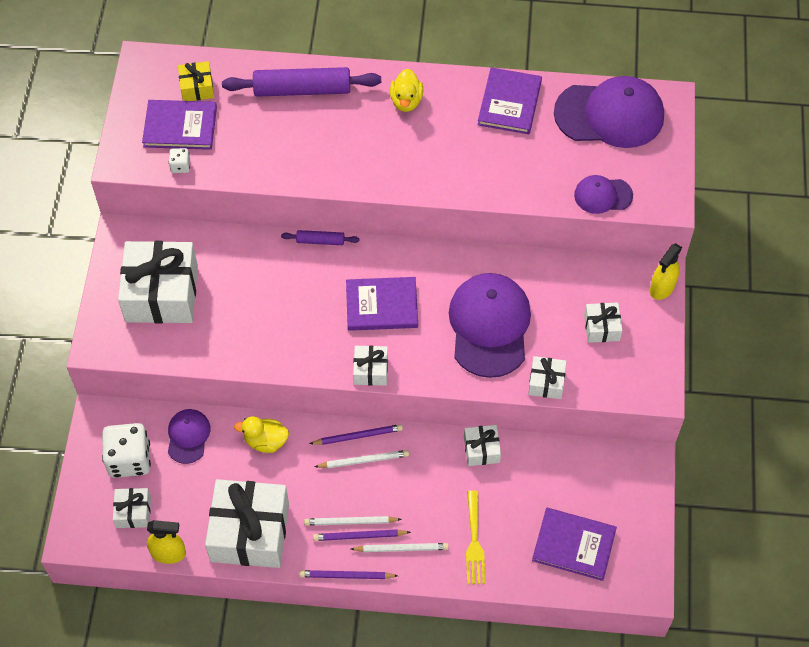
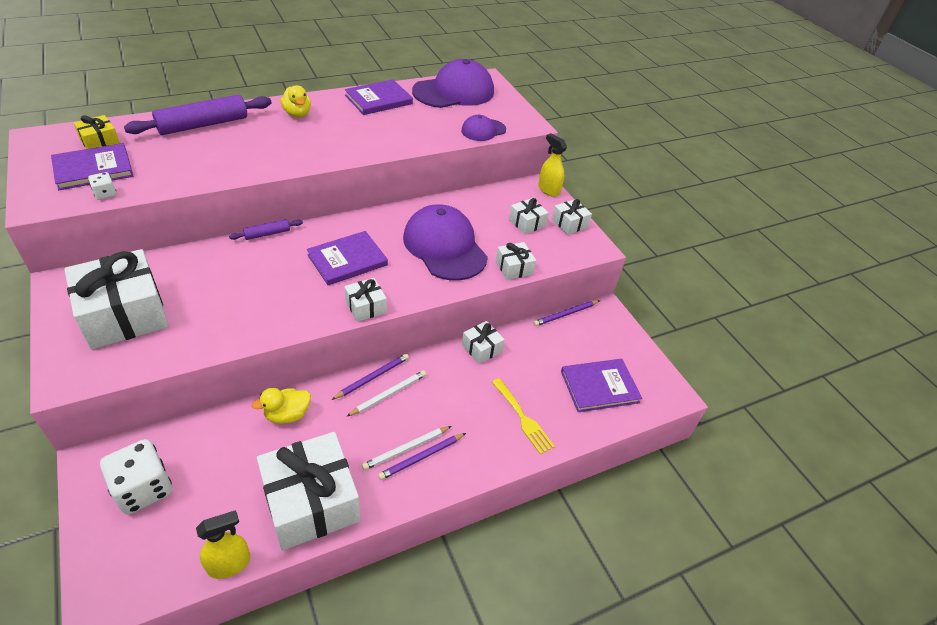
camera: 35 degrees left, 15 degrees down
(133, 512) = (169, 540): white gift -> white gift (569, 223)
(188, 436) = (203, 441): purple cap -> none
(346, 576) = (430, 498): purple pencil -> purple pencil (566, 314)
(401, 548) = (465, 451): white pencil -> none
(509, 103) = (378, 100): purple book -> purple book turned 75 degrees clockwise
(662, 288) = (548, 190): yellow spray bottle -> yellow spray bottle turned 135 degrees clockwise

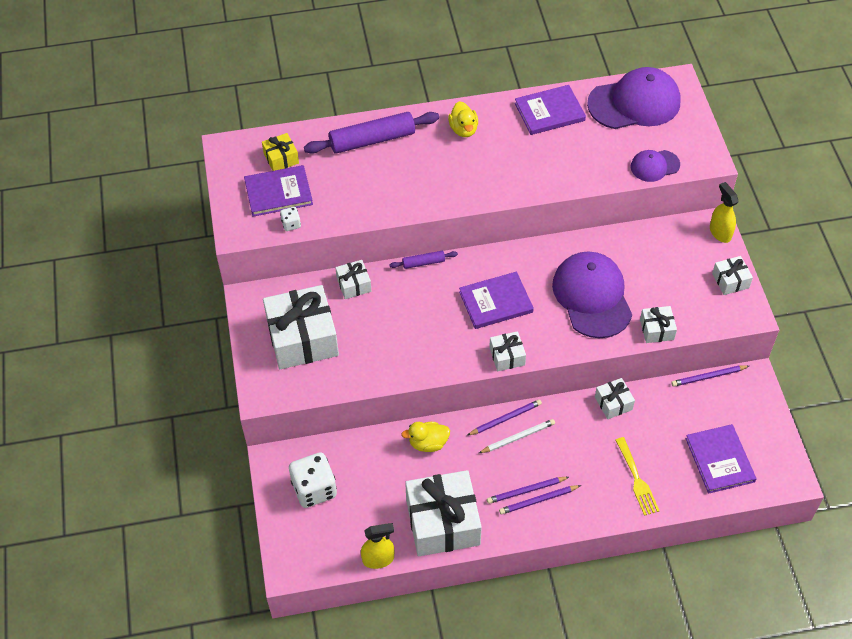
camera: 20 degrees right, 10 degrees up
(406, 449) = (526, 491): white pencil -> purple pencil
(527, 223) = (684, 275): white gift -> white gift (354, 284)
(599, 387) = (719, 460): purple book -> purple book turned 75 degrees clockwise

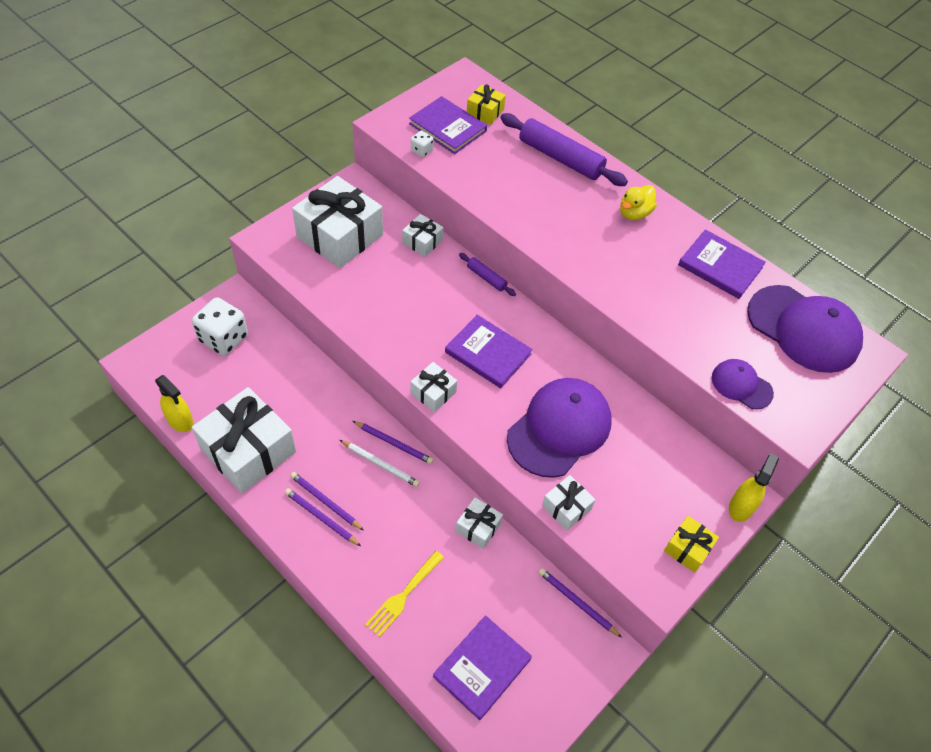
camera: 50 degrees right, 0 degrees up
(428, 443) = (325, 396): yellow duck -> none
(730, 281) = (687, 548): white gift -> yellow gift

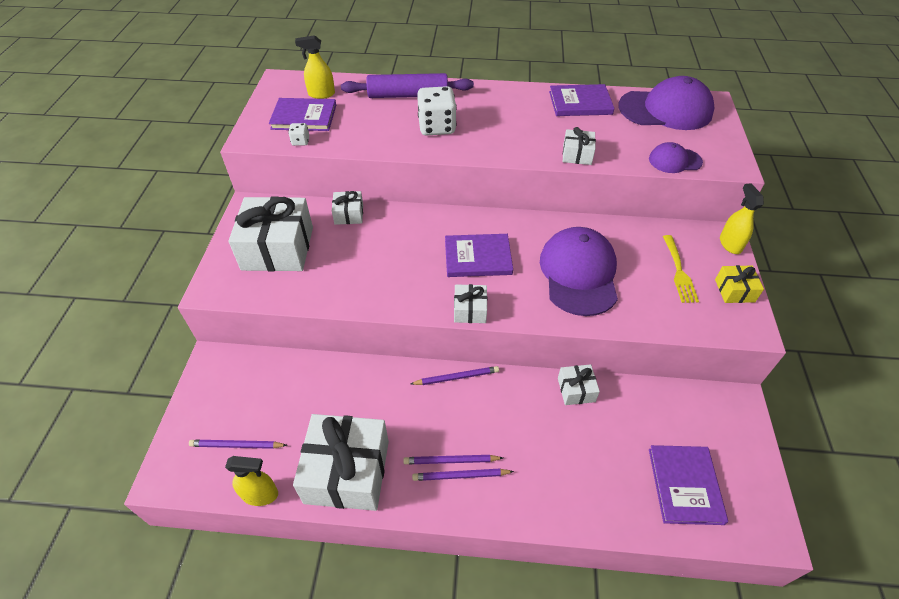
camera: 35 degrees left, 5 degrees down
(224, 338) = (235, 399): white dice -> white dice (437, 127)
(380, 464) = (462, 400): white pencil -> none
(403, 596) = (580, 482): yellow fork -> yellow fork (679, 272)
(485, 112) = (321, 94): yellow gift -> yellow spray bottle
(486, 278) = (422, 210): purple rolling pin -> none
(566, 507) = (641, 320): white gift -> white gift (577, 155)
(577, 603) = (688, 388): purple pencil -> purple pencil (237, 445)
(634, 213) = (494, 102): yellow duck -> none

